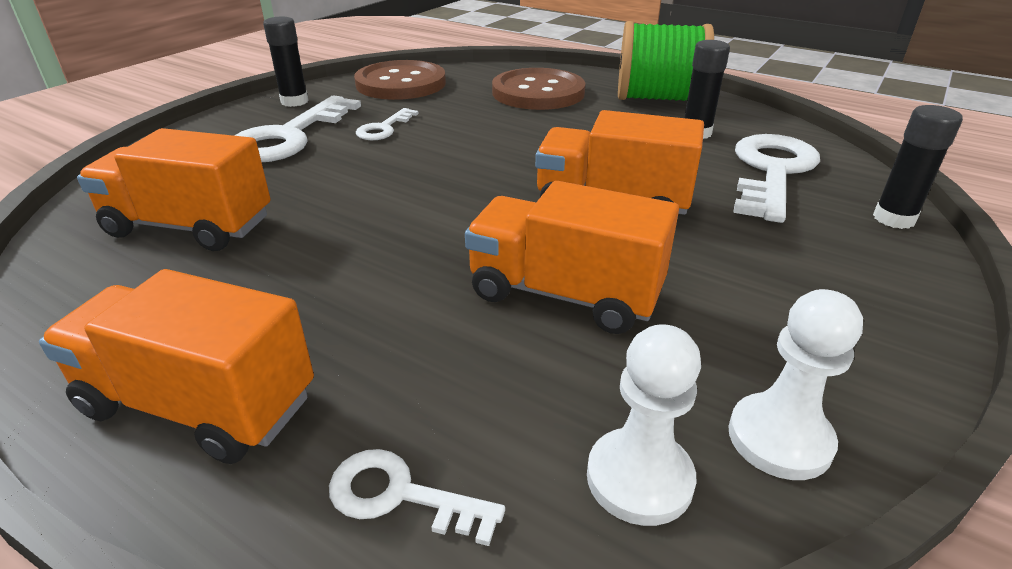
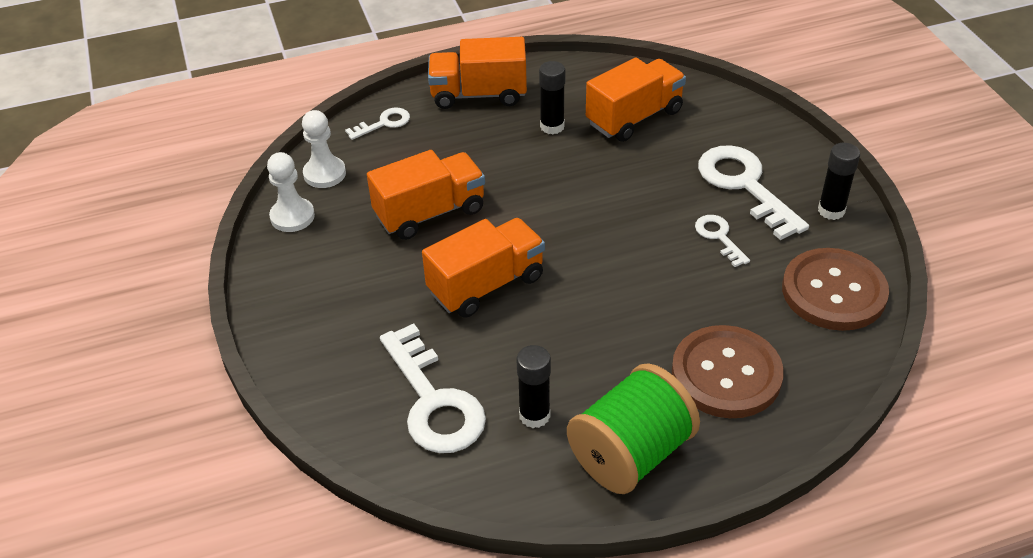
camera: 130 degrees right, 10 degrees up
(199, 404) = (478, 95): orange truck -> orange truck turned 150 degrees counterclockwise
(894, 219) = (323, 403): black glue stick -> black glue stick (552, 126)

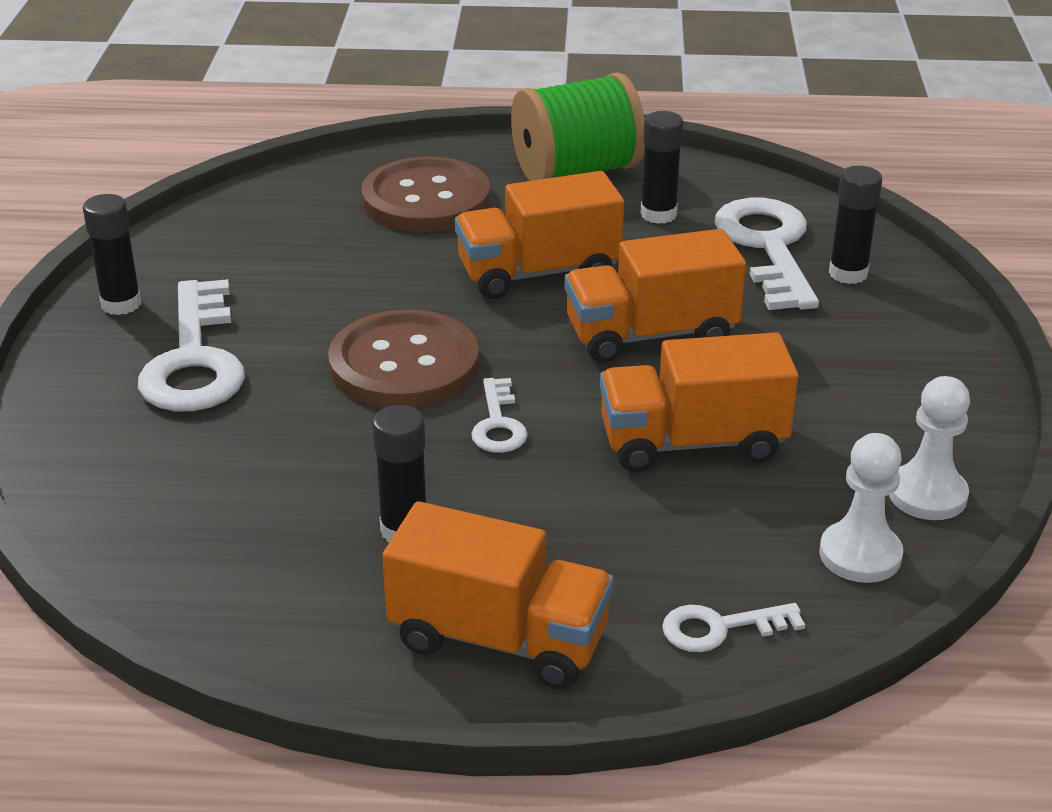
camera: 160 degrees left, 10 degrees down
(365, 389) = (848, 273): none -> black glue stick
(634, 117) = (249, 506): orange truck -> orange truck (538, 273)
(719, 237) = (299, 312): white key -> white key (498, 424)
(833, 292) = (229, 232): brown button -> brown button (404, 364)

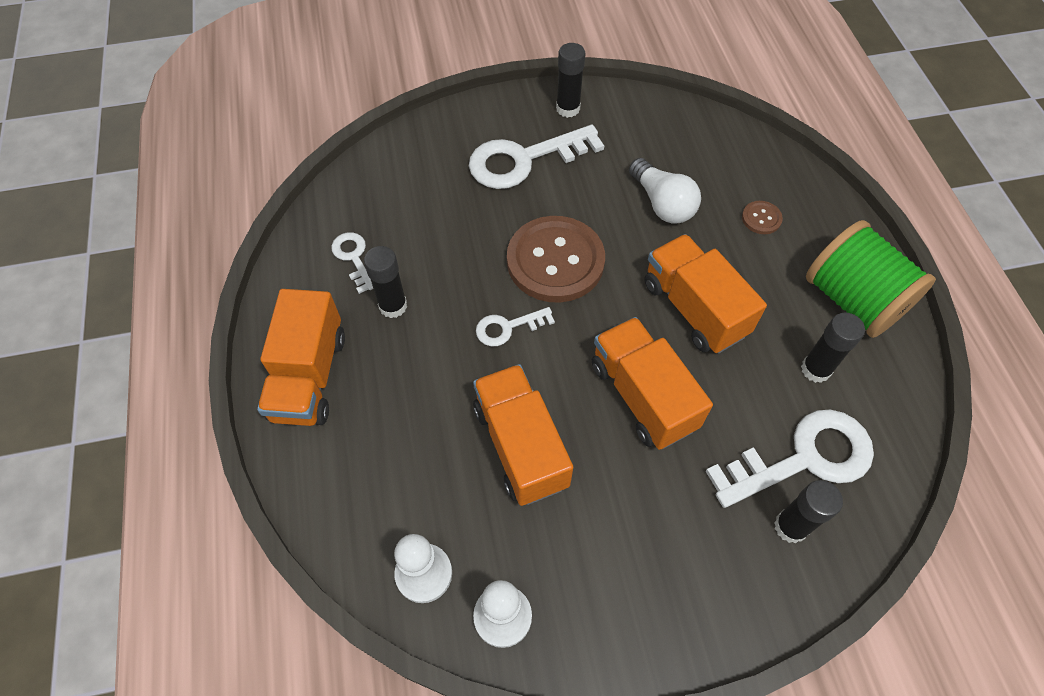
camera: 75 degrees right, 25 degrees up
(357, 262) = (662, 203): none -> white light bulb
(426, 199) = (761, 218): brown button -> brown button, size x0.41
(720, 628) = (336, 494): white key -> white key (353, 258)

